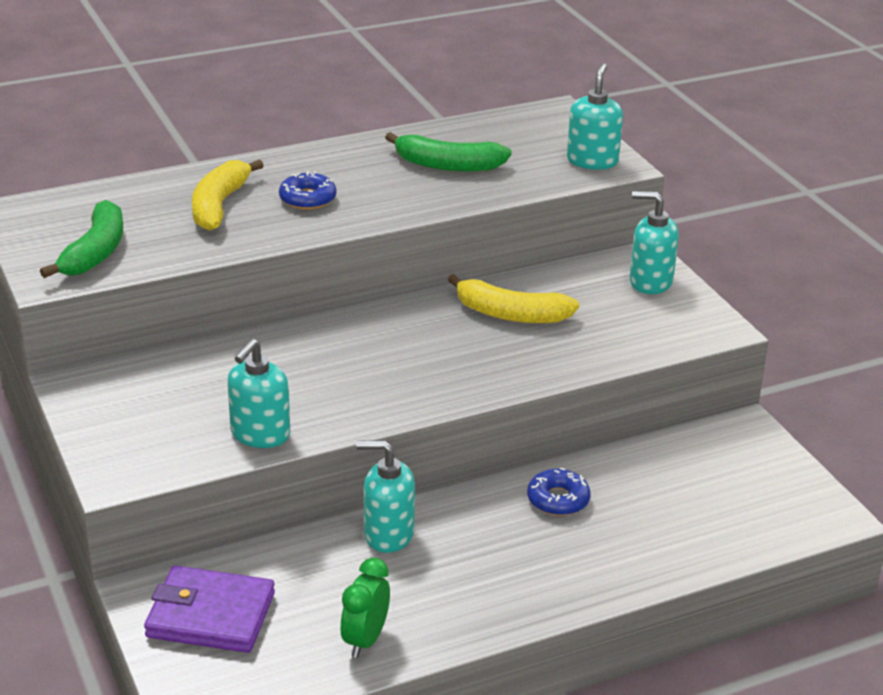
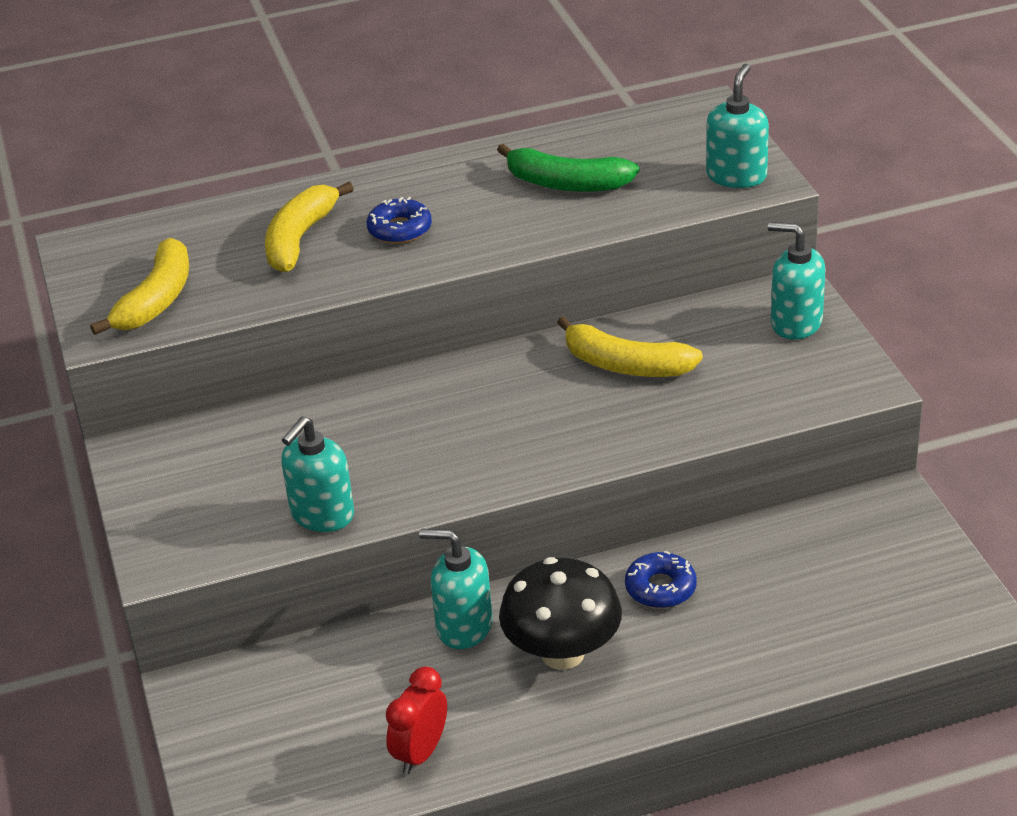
camera: 10 degrees right, 5 degrees up
(95, 252) = (156, 300): green banana -> yellow banana
(211, 615) = (258, 718): purple wallet -> none
(365, 640) = (420, 753): green clock -> red clock
(480, 554) = (562, 653): none -> black mushroom

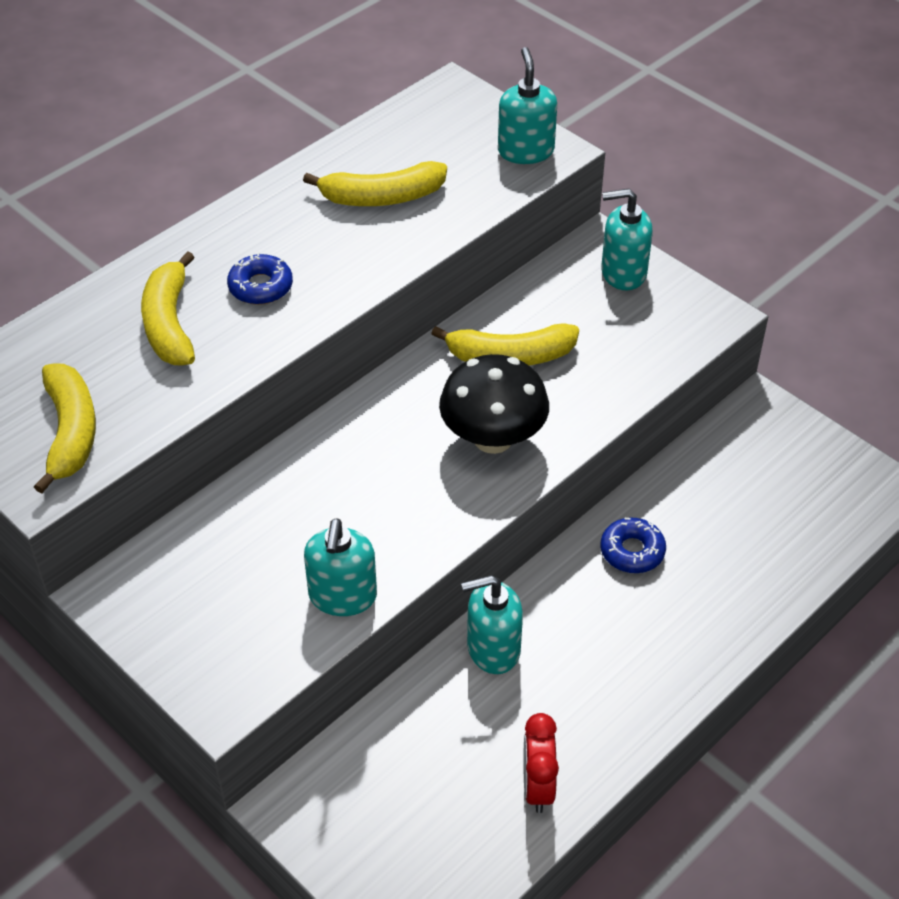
camera: 30 degrees left, 10 degrees up
(562, 653) = (593, 643): black mushroom -> black mushroom (493, 438)
(566, 183) = (382, 197): green banana -> yellow banana

